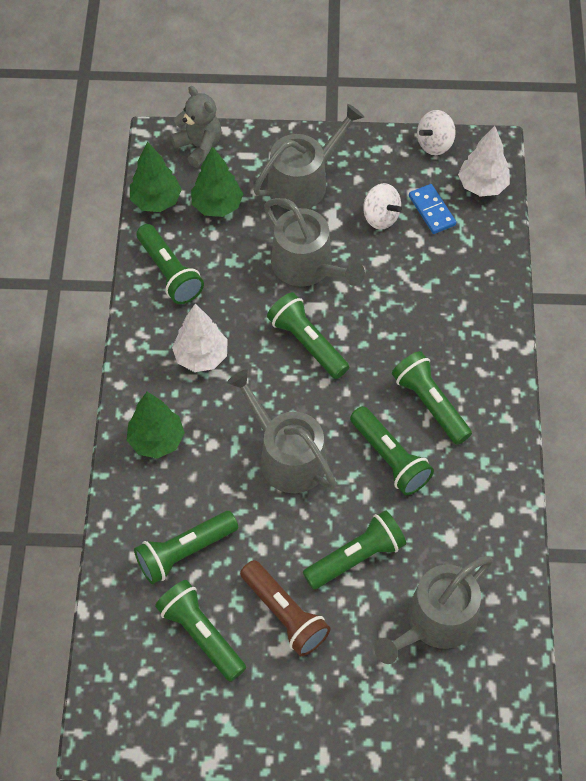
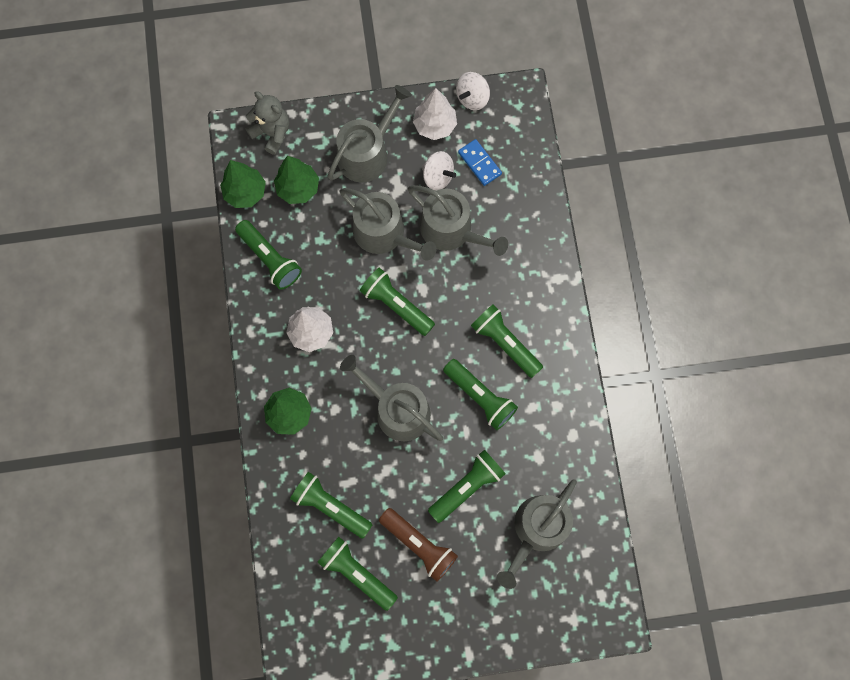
camera: 10 degrees left, 15 degrees up
(184, 552) = (330, 506): green flashlight -> green flashlight turned 75 degrees clockwise
(387, 275) = (451, 230): none -> grey watering can
(482, 186) = (518, 132): white tree -> white tree (434, 125)

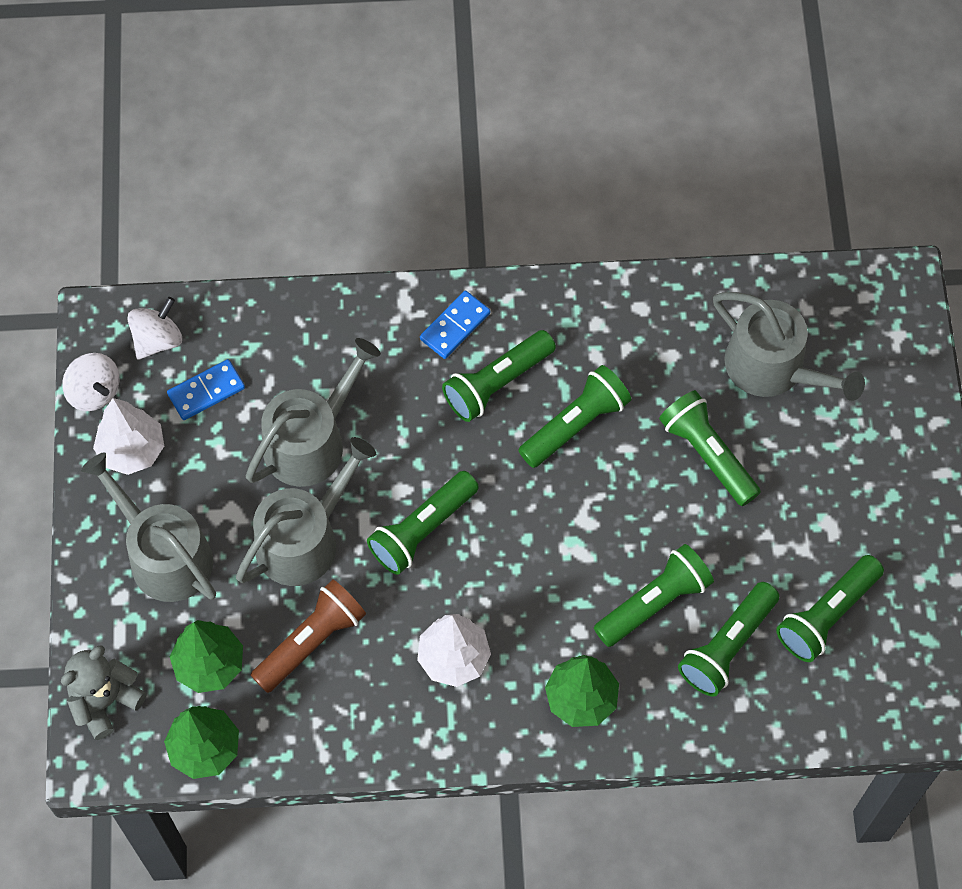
camera: 85 degrees left, 10 degrees down
(270, 259) = (325, 715): green flashlight -> green flashlight (654, 603)
(397, 409) = (585, 541): grey watering can -> none
(419, 544) = (788, 526): brown flashlight -> brown flashlight (311, 642)
(438, 177) = (220, 453): white spinning top -> white spinning top (157, 339)
(543, 312) = (455, 326): none -> blue domino

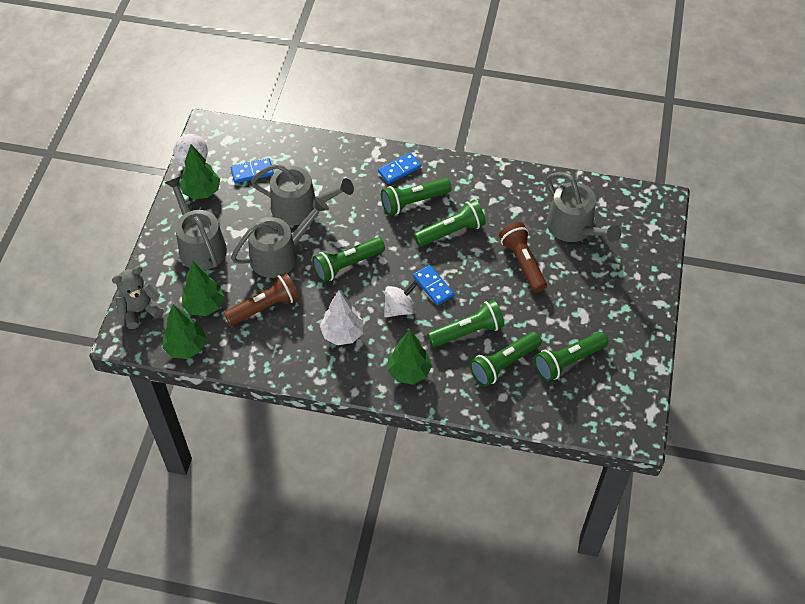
camera: 15 degrees right, 10 degrees down
(132, 450) = (202, 192): white tree -> green tree
(157, 339) = (235, 142): white spinning top -> white spinning top (399, 309)
(311, 441) = (301, 208): grey watering can -> grey watering can turned 45 degrees clockwise
(575, 534) = (433, 286): none -> blue domino
(708, 454) = (522, 263): green flashlight -> brown flashlight

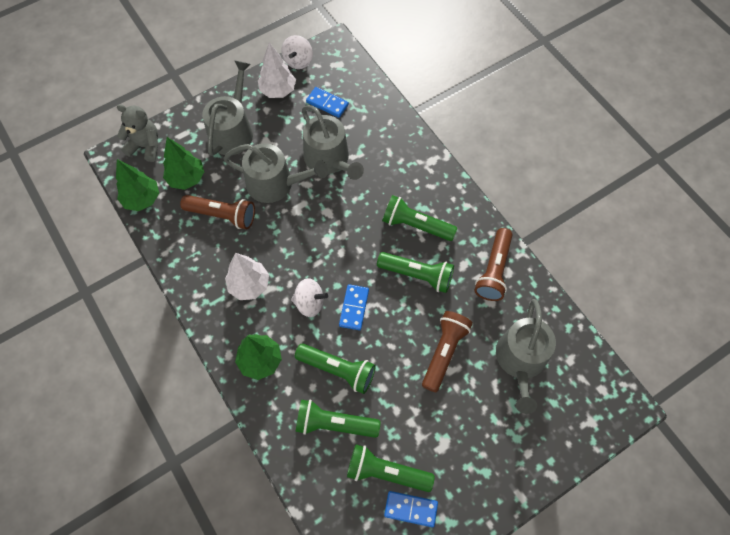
camera: 45 degrees right, 10 degrees up
(202, 192) = (278, 91): green tree -> white tree
(347, 265) = (312, 233): green flashlight -> none
(399, 170) = (434, 189): blue domino -> blue domino (410, 509)
(497, 189) = (493, 270): none -> brown flashlight

